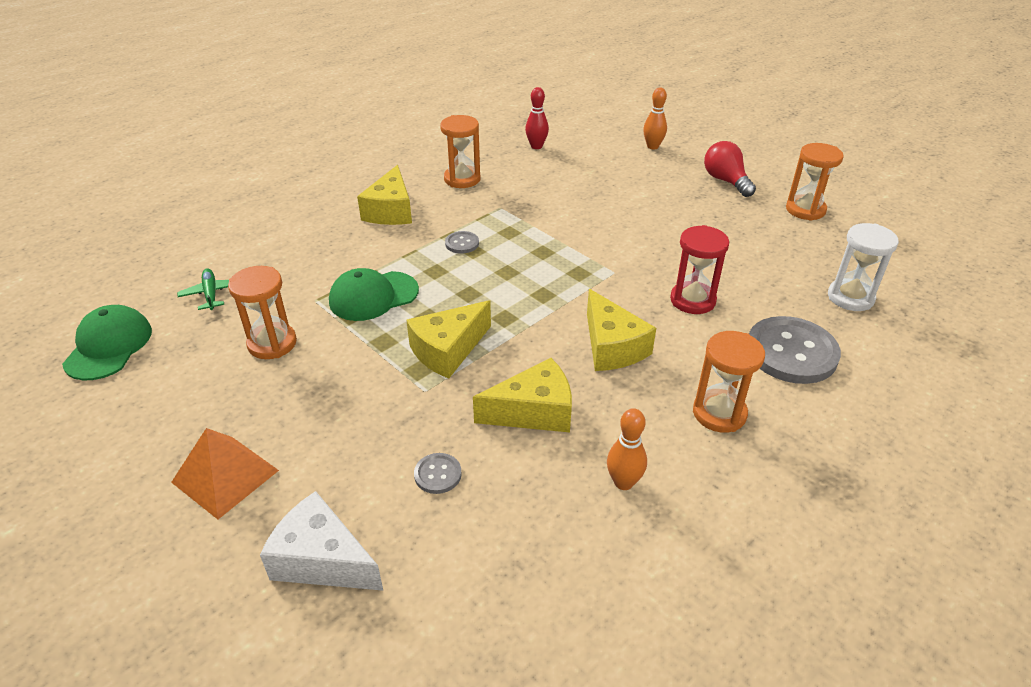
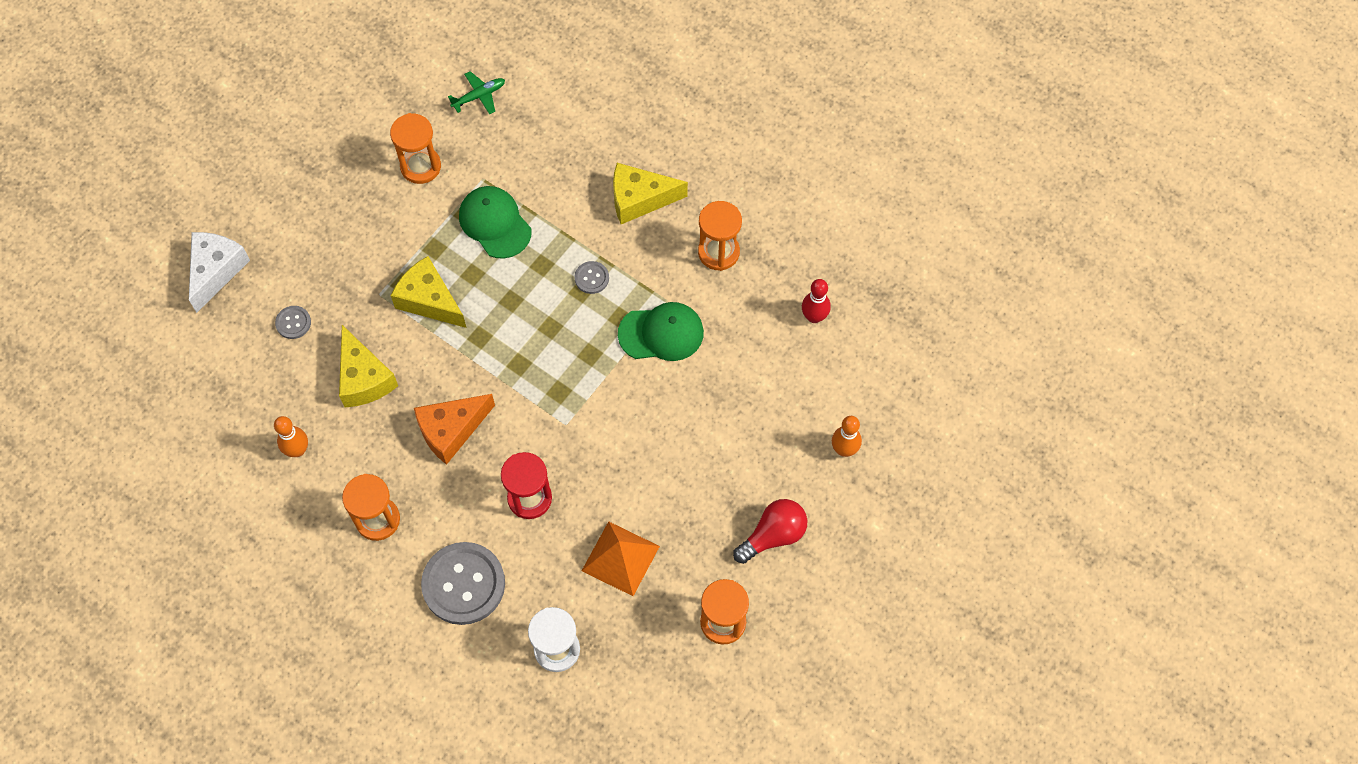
camera: 80 degrees right, 25 degrees up
(109, 346) = (402, 53): green cap -> green cap (661, 333)
(225, 476) = (279, 188): orange pyramid -> orange pyramid (620, 558)
(612, 347) = (451, 430): yellow cheese -> orange cheese

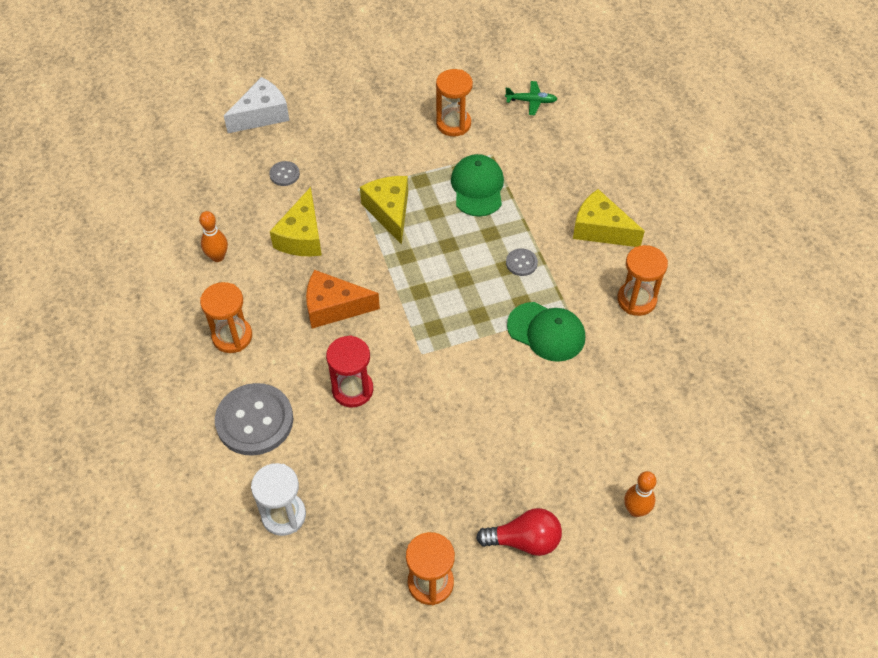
camera: 35 degrees right, 10 degrees down
(620, 558) = (386, 478): orange pyramid -> none
(814, 317) = (683, 391): red bowling pin -> none

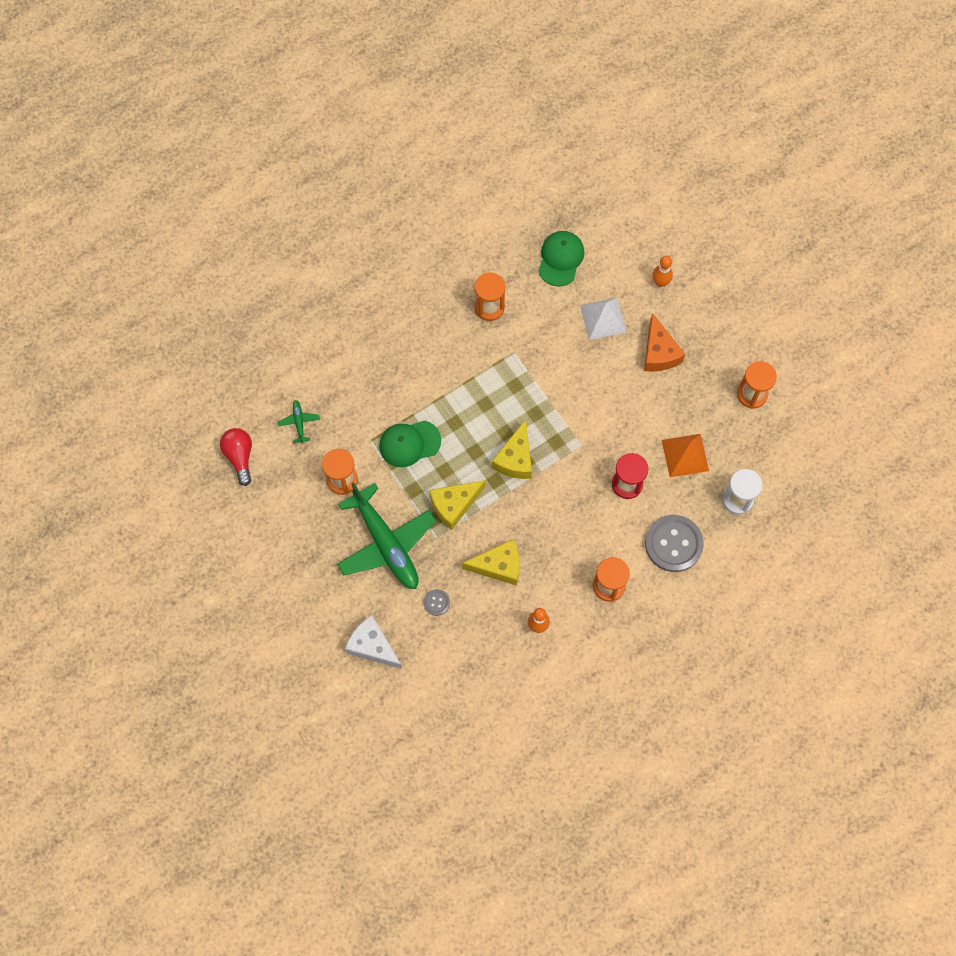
camera: 105 degrees left, 15 degrees up
(334, 307) = (559, 519): orange cheese -> orange cheese (659, 353)
(368, 146) = (386, 543): none -> green plane
(368, 468) = (685, 455): none -> orange pyramid
(521, 263) = (478, 394): grey button -> none
(524, 540) = (704, 345): red light bulb -> red light bulb (240, 456)
(546, 332) = (536, 363): green cap -> green cap (560, 259)
(594, 423) = (603, 318): none -> white pyramid
(600, 229) = (428, 343): yellow cheese -> yellow cheese (515, 459)

